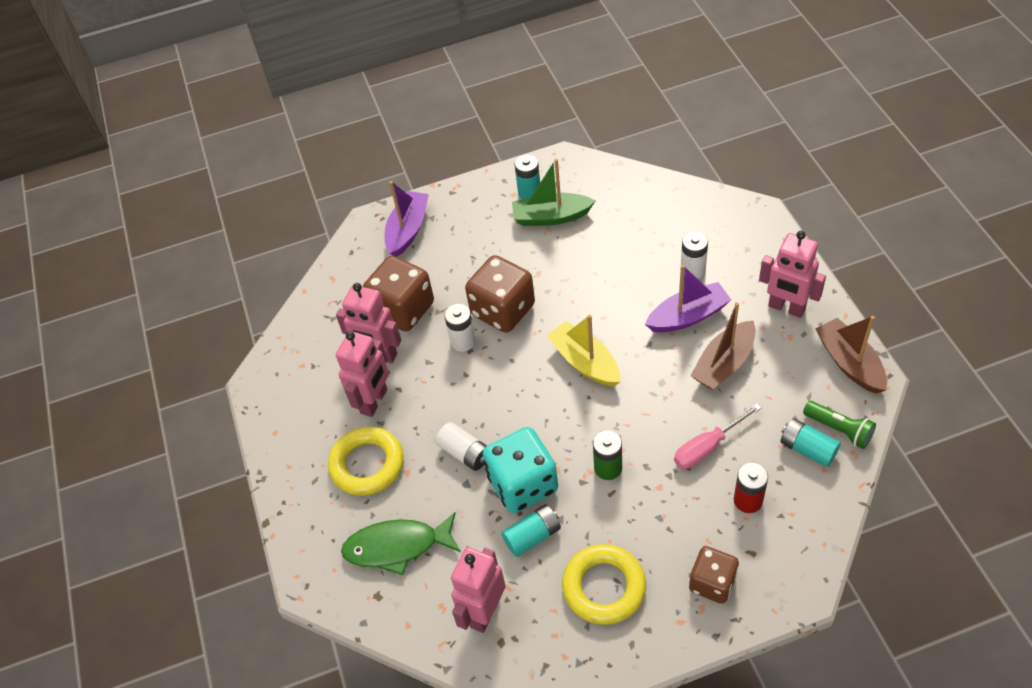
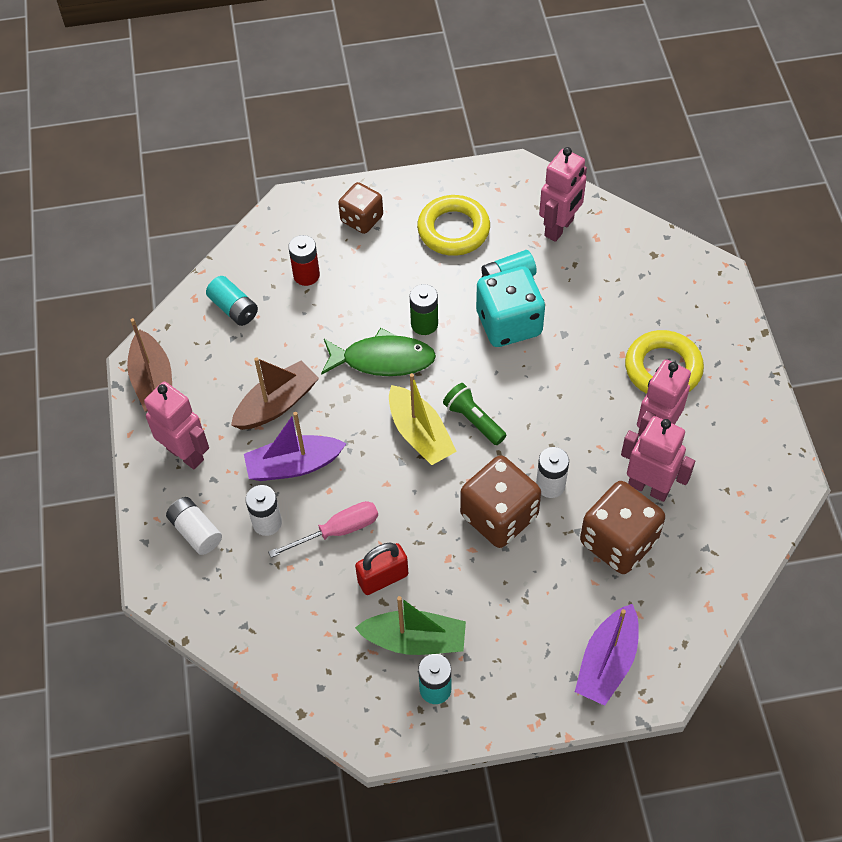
camera: 175 degrees left, 5 degrees up
(397, 546) = (634, 290): green fish -> green fish (383, 359)
(465, 453) = (562, 362): white battery -> white battery (196, 531)
(586, 250) = (383, 578): none -> red padlock
(707, 447) = (324, 326): pink screwdriver -> pink screwdriver (337, 531)
(839, 430) = (197, 320): green flashlight -> green flashlight (473, 420)

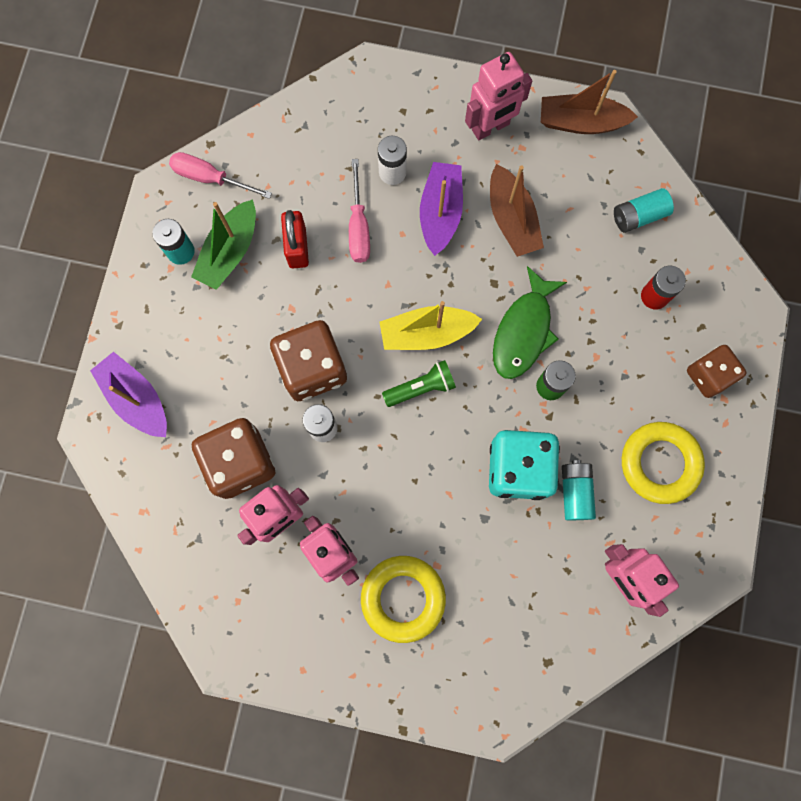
camera: 110 degrees right, 20 degrees up
(196, 531) = (409, 114): white battery -> none
(341, 695) = (210, 178): none -> pink screwdriver

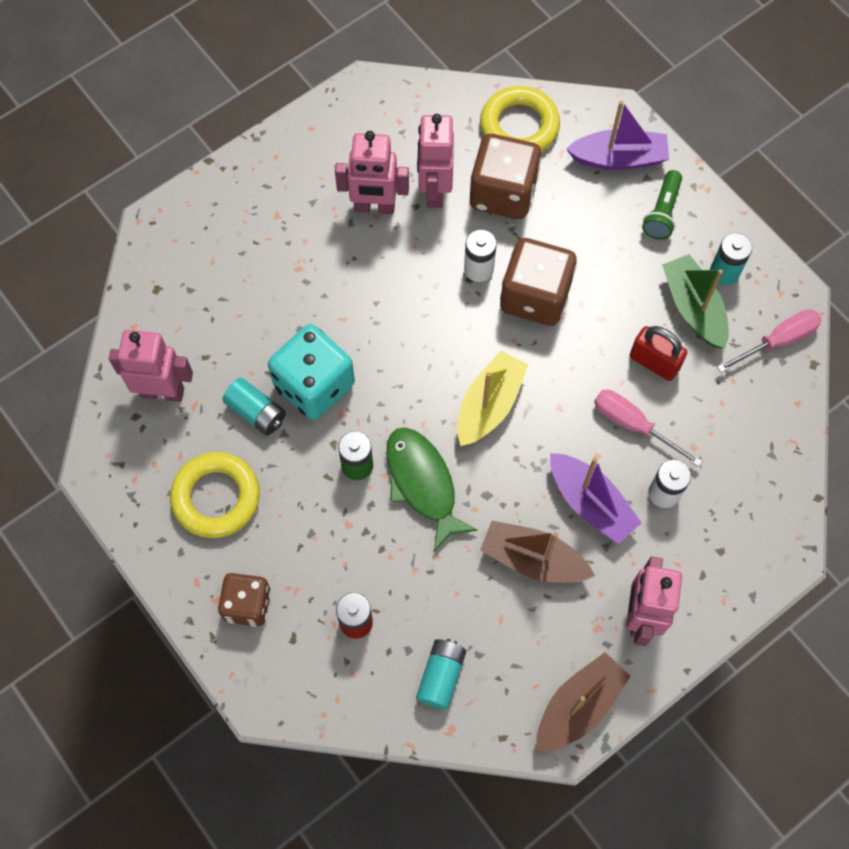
camera: 130 degrees right, 10 degrees down
(403, 598) = (297, 228): yellow ring -> yellow ring (519, 126)
(421, 388) = (446, 365): green flashlight -> green flashlight (662, 212)

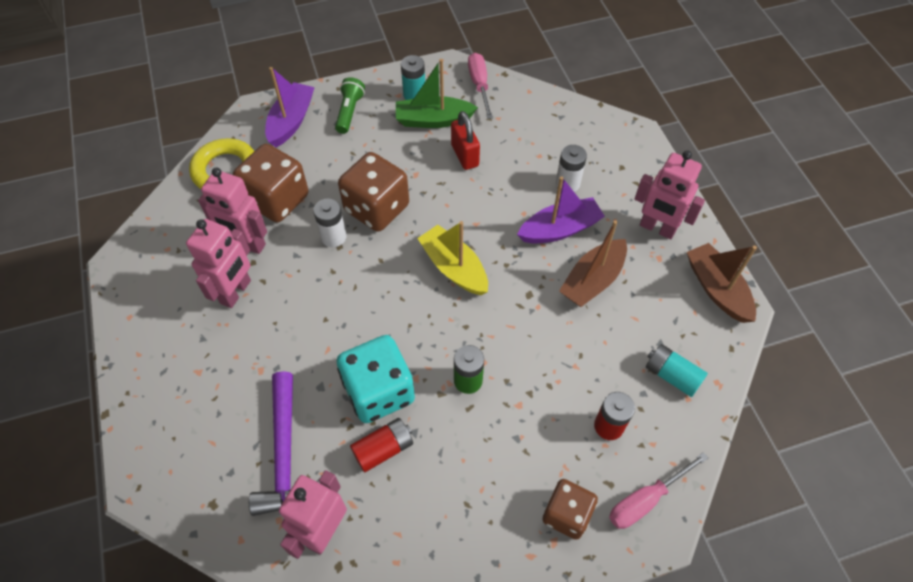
camera: 70 degrees left, 10 degrees down
(216, 497) = (453, 511): yellow ring -> none
(222, 328) = (285, 454): none -> purple hammer
(256, 412) = (383, 449): turquoise battery -> red battery
(422, 483) = (503, 336): green fish -> none
(633, 425) = (508, 184): pink screwdriver -> pink screwdriver (646, 500)
(654, 362) = (465, 155): red padlock -> red padlock turned 75 degrees counterclockwise
(662, 212) = (349, 112): green flashlight -> green flashlight turned 120 degrees counterclockwise

